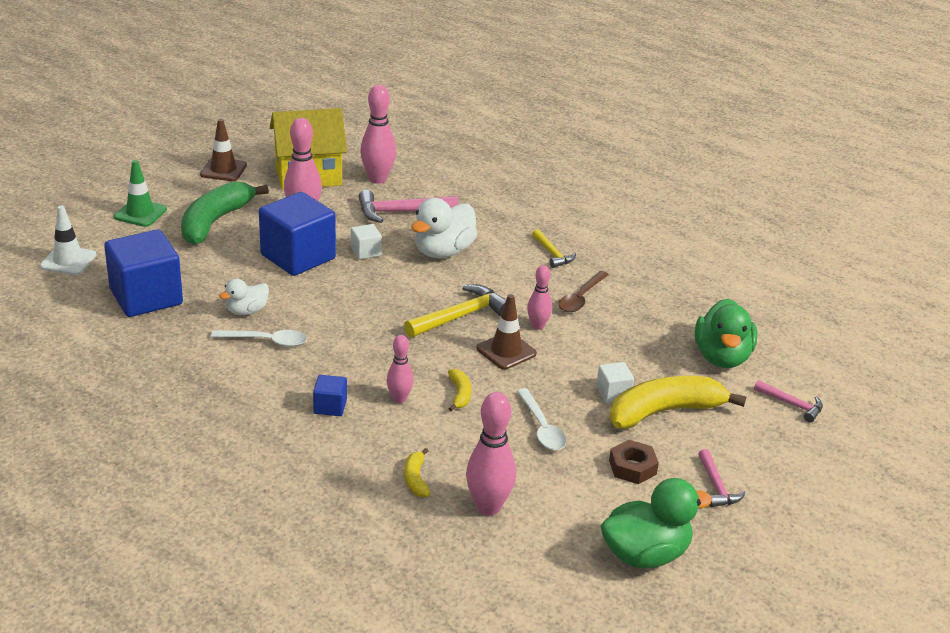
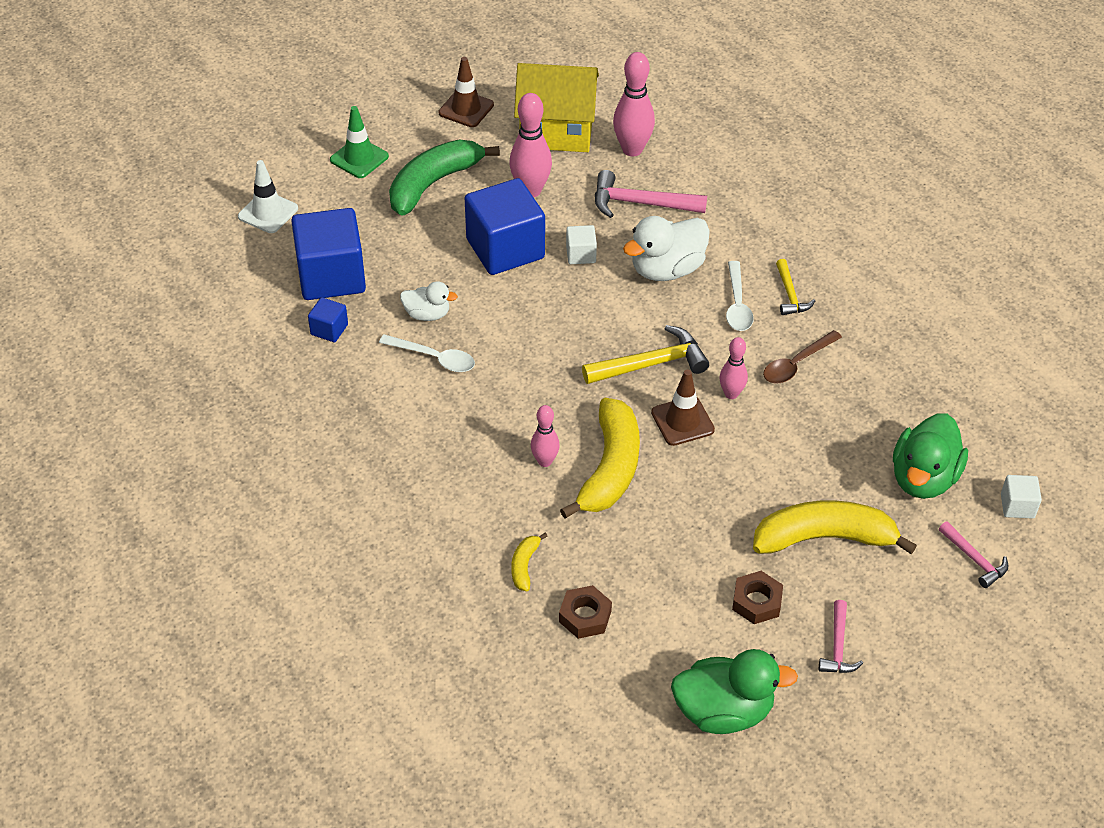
camera: 20 degrees right, 15 degrees up
(247, 311) = (427, 314): white duck -> white duck turned 150 degrees counterclockwise
(330, 407) = (470, 456): blue cube -> blue cube (329, 329)
(460, 394) = (610, 468): yellow banana -> yellow banana, size x2.25
(488, 507) = (585, 616): pink bowling pin -> brown nut
(541, 427) = (680, 530): white spoon -> white spoon (737, 304)
(613, 393) = (777, 501): white cube -> white cube (1017, 506)

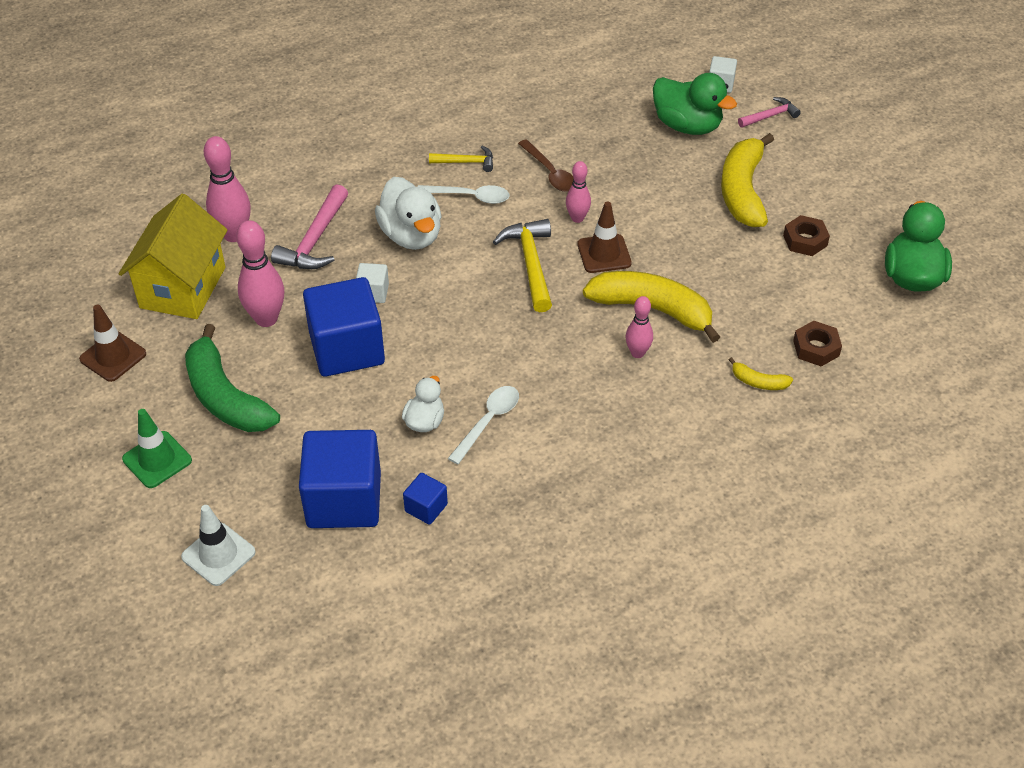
camera: 80 degrees left, 0 degrees up
(838, 646) = (850, 203): pink hammer -> none

